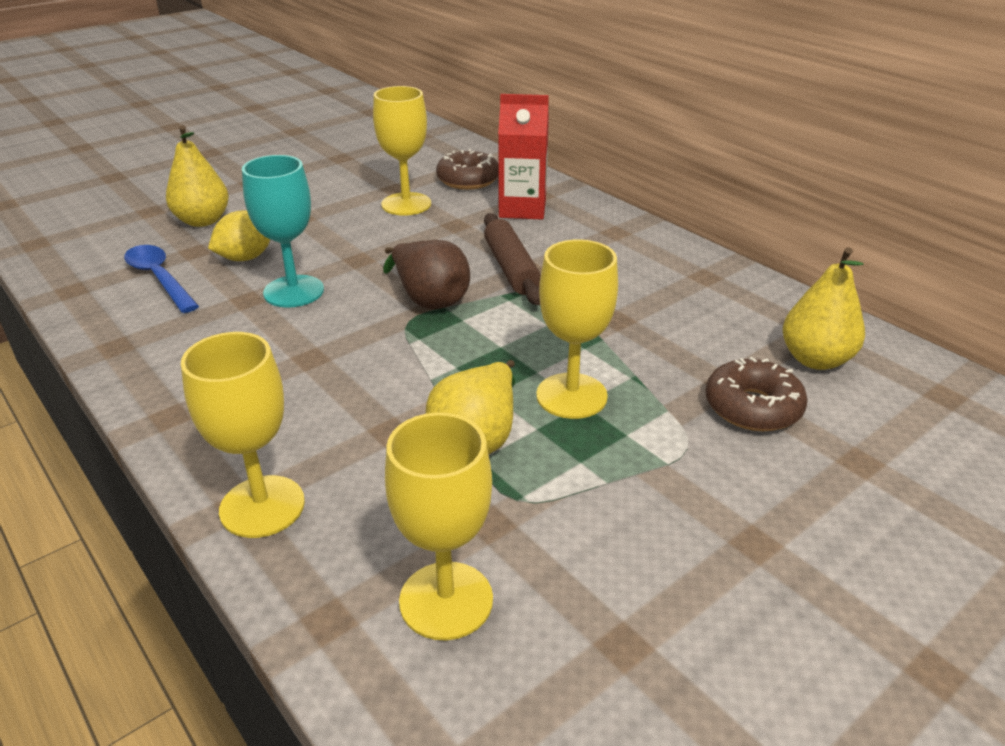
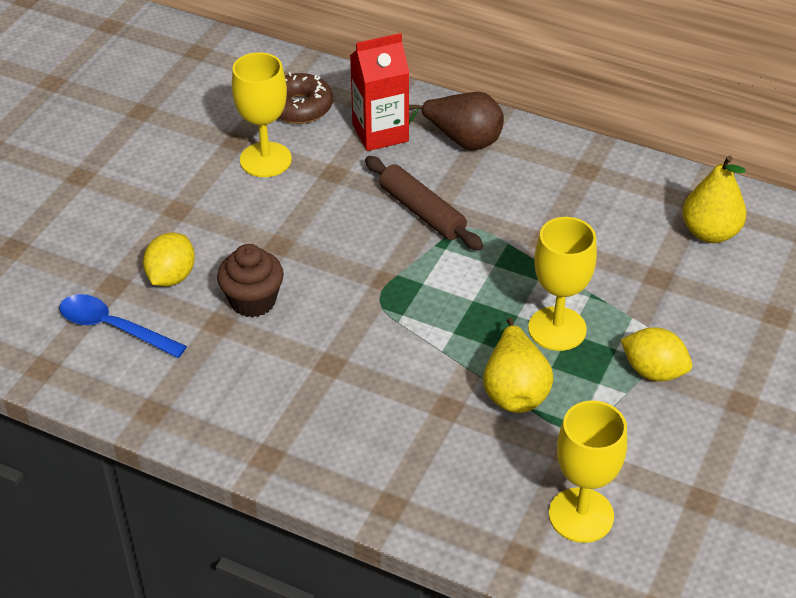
camera: 25 degrees left, 10 degrees up
(203, 221) = (82, 244): yellow pear -> none
(262, 506) = (408, 500): yellow goblet -> none
(293, 291) = (253, 301): turquoise goblet -> brown cupcake
(429, 299) = (378, 270): brown pear -> brown pear (463, 140)
(657, 470) = (653, 371): none -> yellow lemon
(752, 407) = (688, 293): brown donut -> none

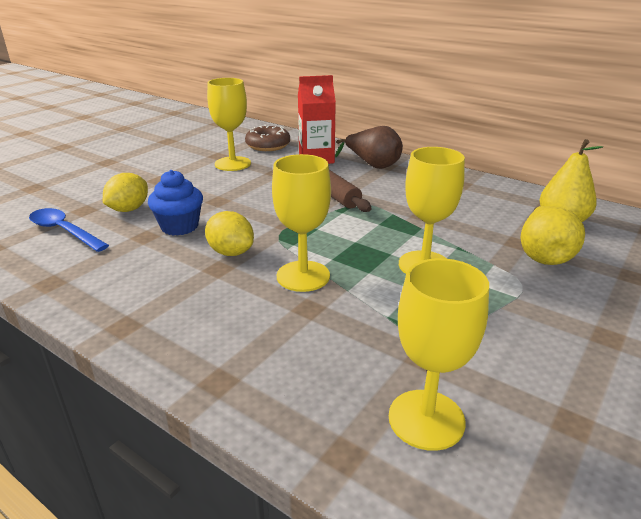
camera: 10 degrees right, 15 degrees down
(253, 301) = (179, 226): brown cupcake -> blue cupcake
(428, 363) = (303, 276): none -> yellow goblet
(514, 390) = (376, 302): yellow pear -> yellow pear (543, 255)
(653, 371) = (513, 302): yellow lemon -> yellow lemon (231, 252)

